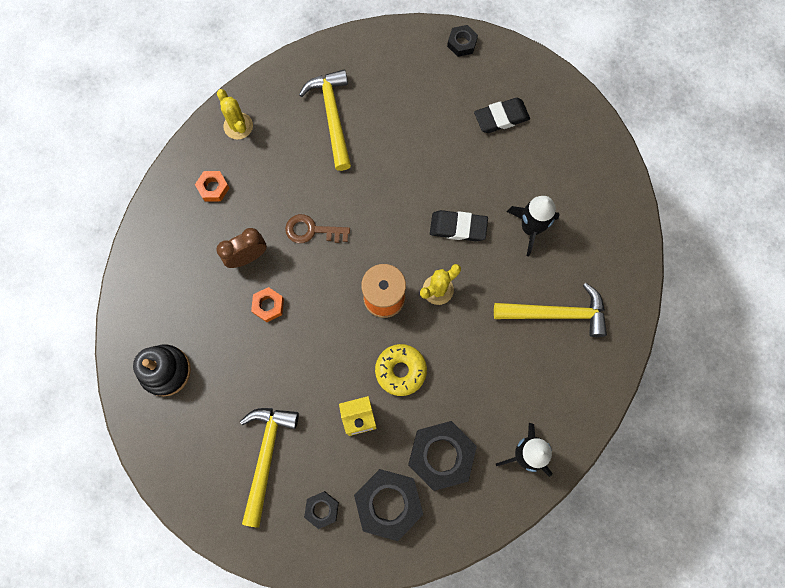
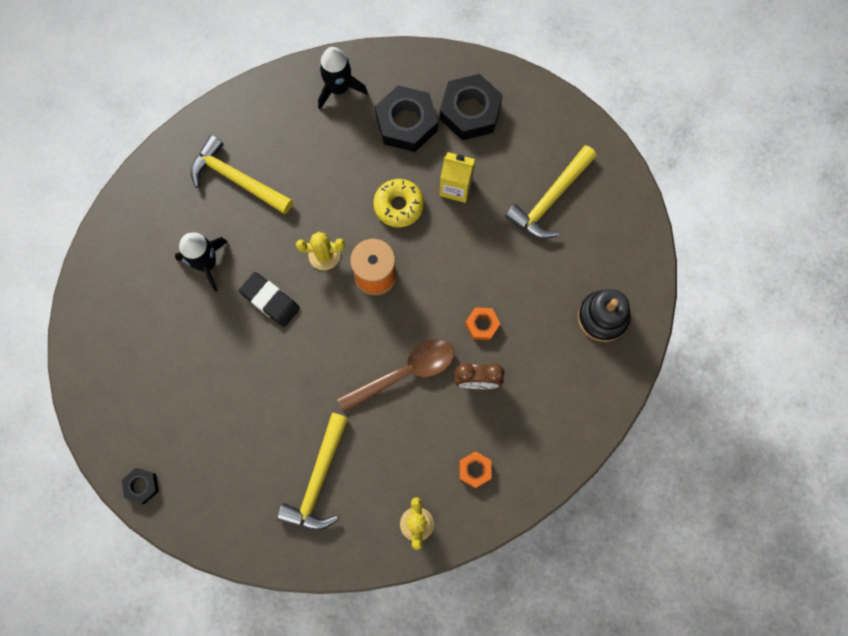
camera: 150 degrees left, 0 degrees up
(312, 230) = (404, 373): brown key -> brown spoon
(322, 509) = (526, 135): black nut -> none
(501, 117) = (158, 383): black eraser -> none

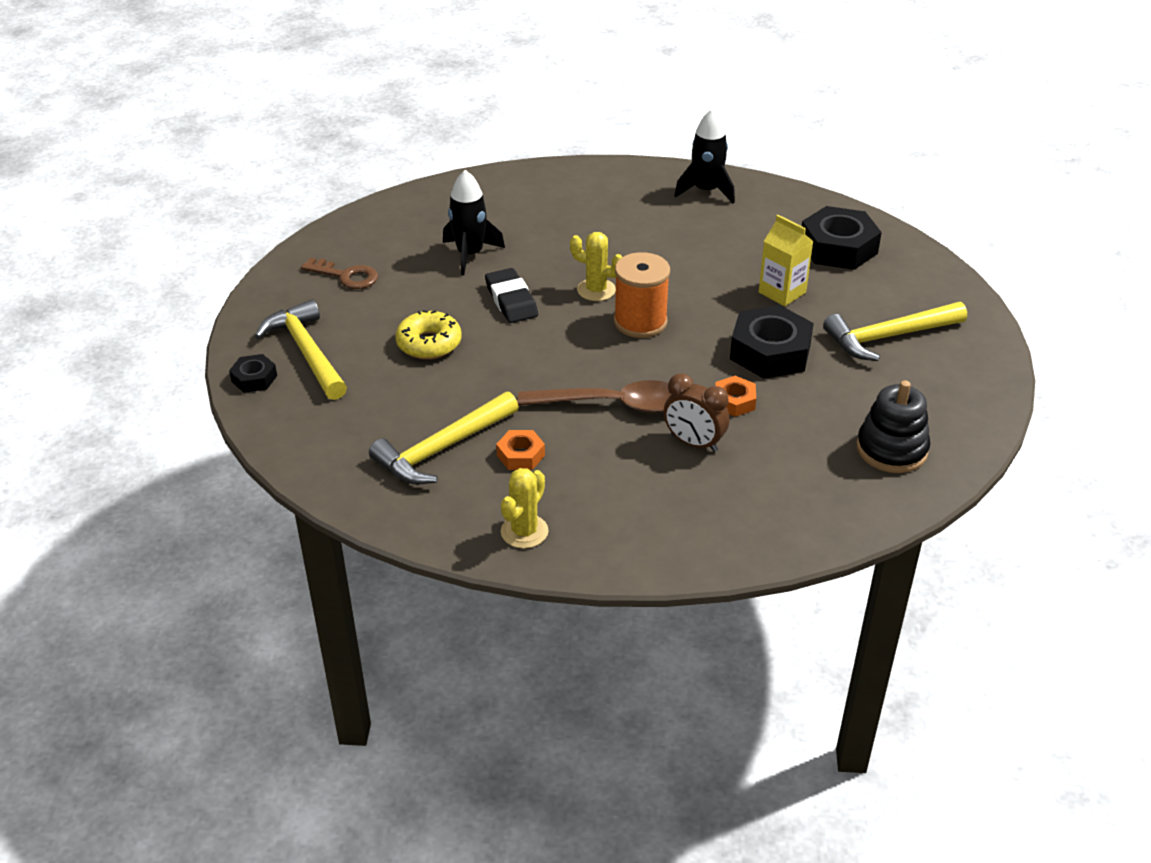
camera: 30 degrees right, 35 degrees down
(130, 339) = (346, 276): none -> brown key
(237, 179) = (551, 213): yellow hammer -> yellow hammer (307, 352)
(399, 205) = (707, 284): yellow donut -> yellow donut (429, 343)
(406, 123) = (760, 233): black nut -> black nut (770, 352)
(475, 470) = (633, 515): orange nut -> orange nut (521, 455)

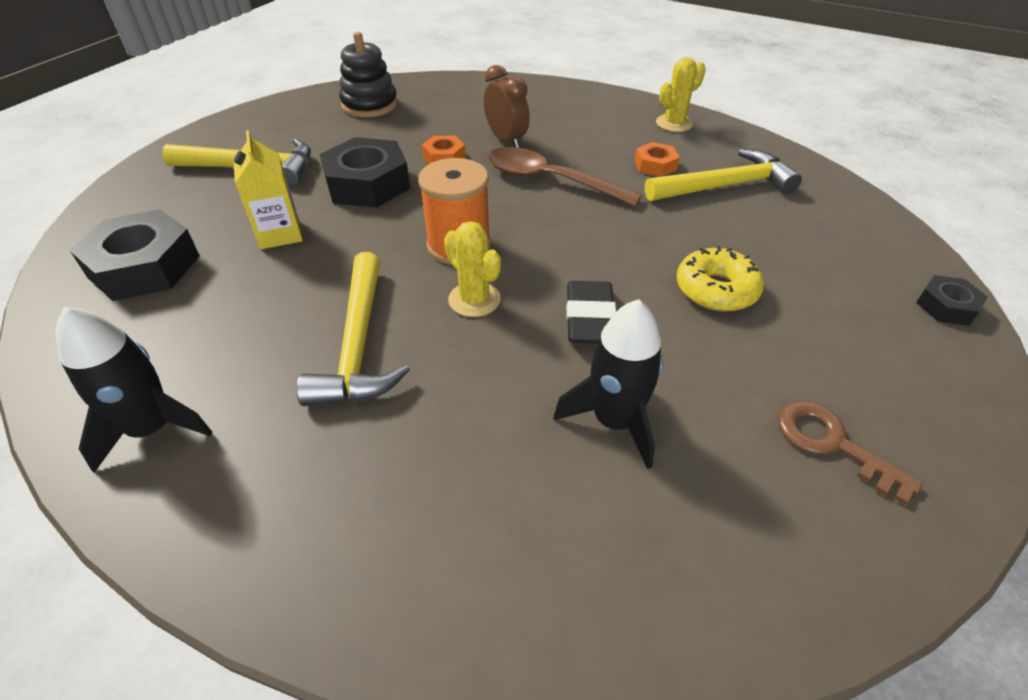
camera: 155 degrees left, 5 degrees up
(307, 352) = (880, 322): yellow hammer -> yellow hammer (359, 344)

